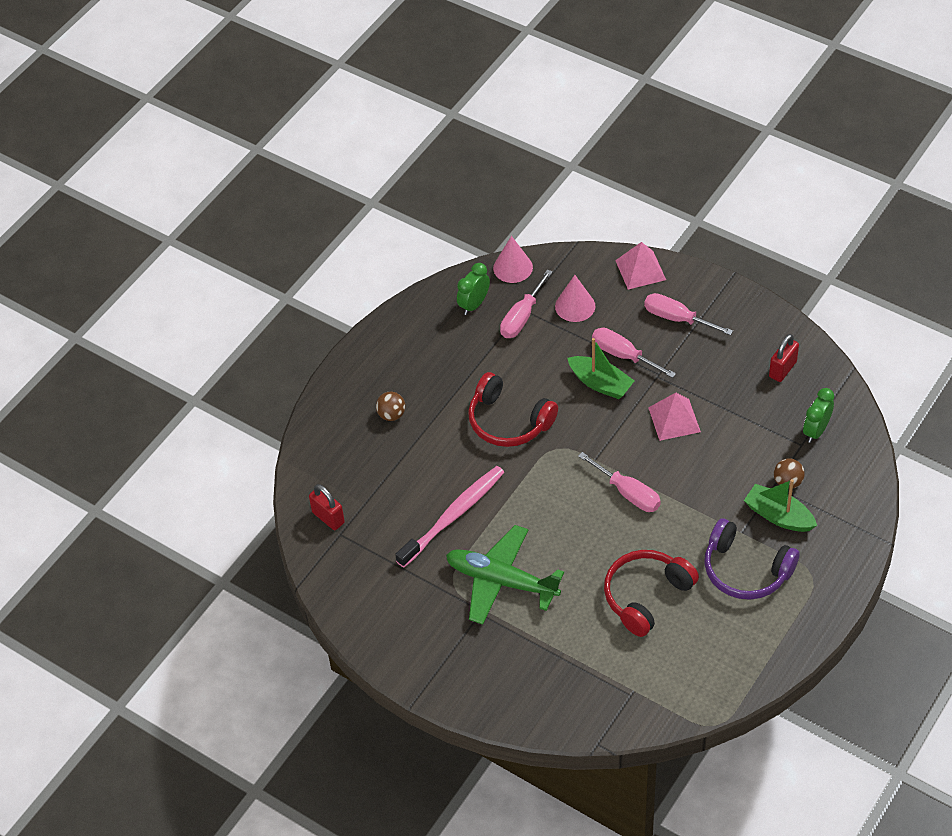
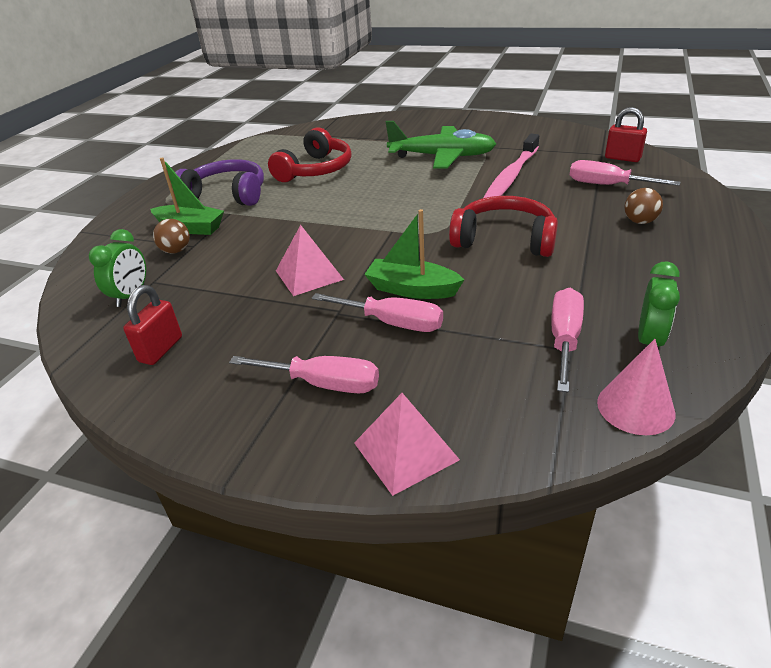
camera: 165 degrees right, 15 degrees down
(575, 306) = (493, 369): pink cone -> none
(628, 493) = (348, 216): pink screwdriver -> pink screwdriver (607, 185)

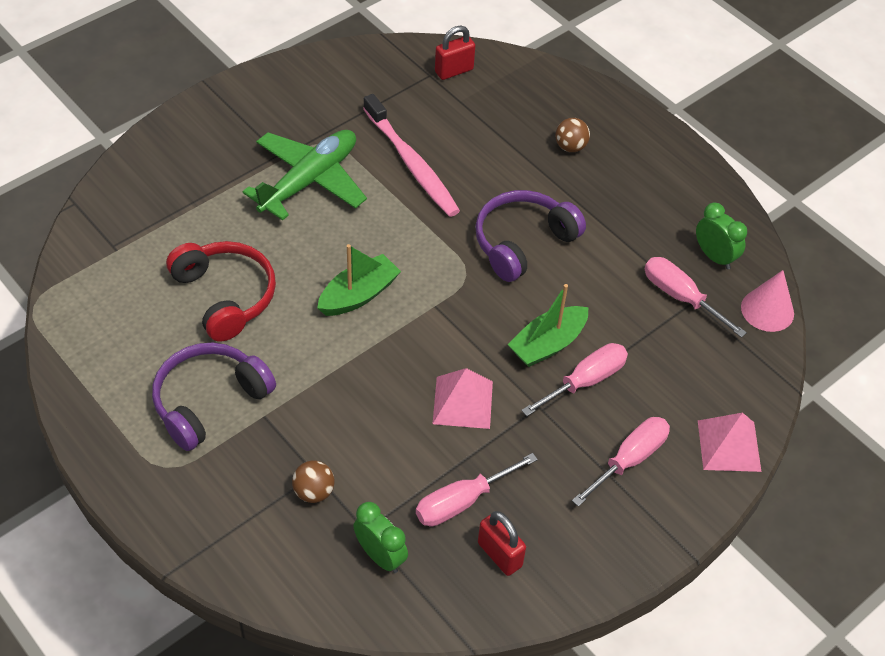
camera: 65 degrees left, 15 degrees up
(190, 228) = (268, 463): green boat -> green boat (358, 295)
(504, 240) = (523, 242): red headphones -> purple headphones
(607, 185) = (493, 118): pink screwdriver -> pink screwdriver (462, 502)

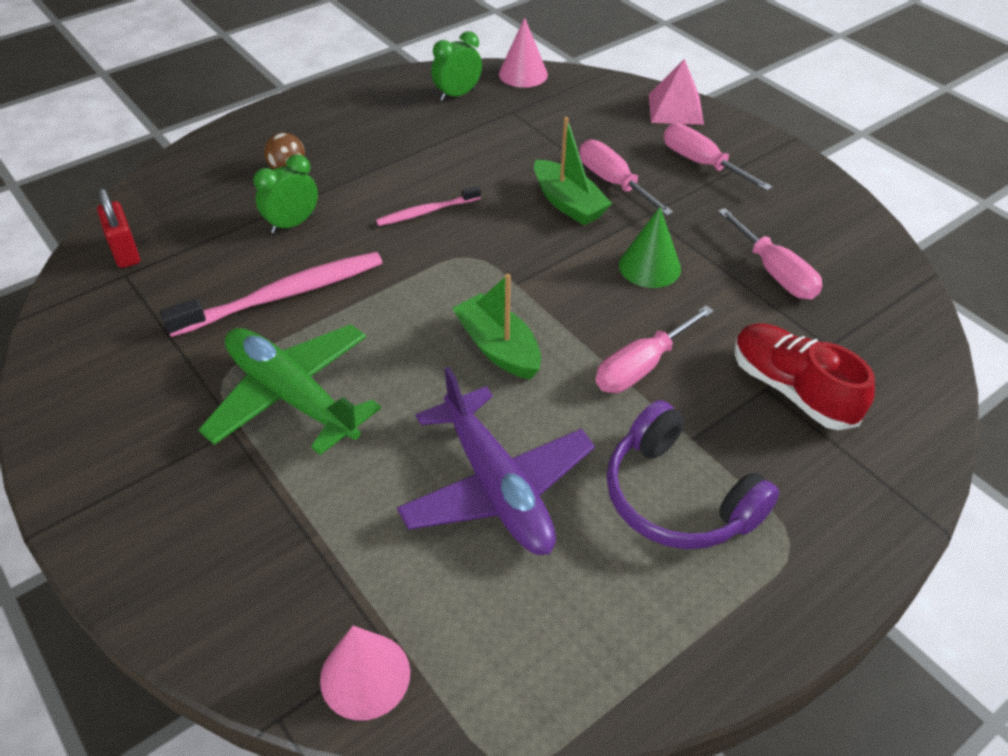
camera: 85 degrees left, 5 degrees down
(94, 238) = (365, 675): none -> pink cone
(225, 296) = (497, 487): red headphones -> purple plane
(314, 492) = (791, 389): brown ball -> red shoe
(380, 556) = (857, 335): green clock -> green clock (292, 224)
(463, 402) = (649, 266): pink pyramid -> green cone
(499, 554) = (828, 249): red padlock -> none
(523, 242) = (426, 212): purple headphones -> pink toothbrush
(680, 297) = (506, 118): pink screwdriver -> pink screwdriver (641, 367)

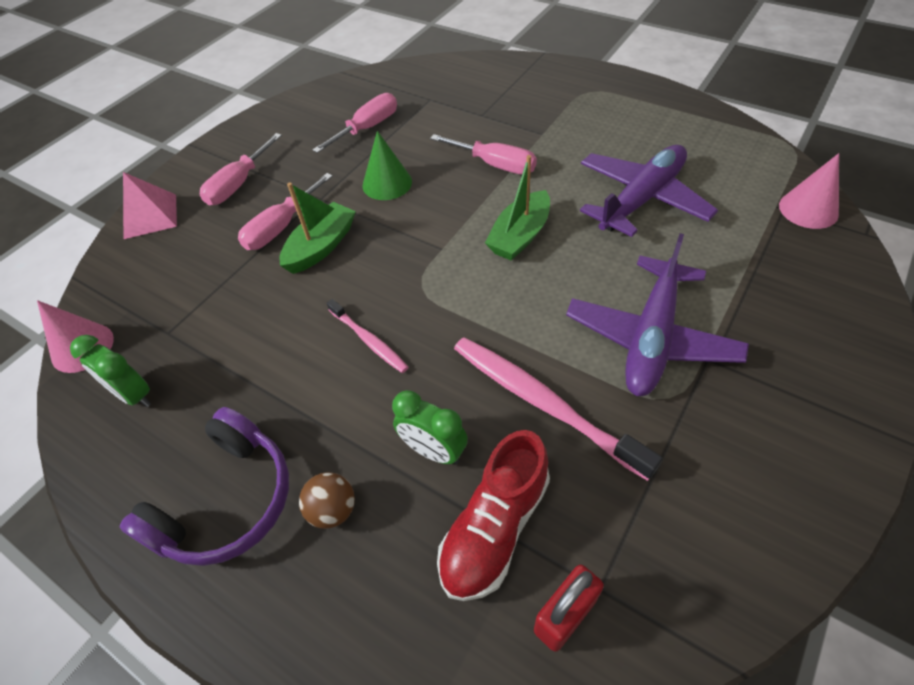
camera: 105 degrees left, 5 degrees up
(291, 396) = (651, 337): green plane -> purple plane
(678, 497) = (590, 130): purple headphones -> purple headphones (226, 501)
(791, 389) = (477, 106): red shoe -> red shoe (494, 528)

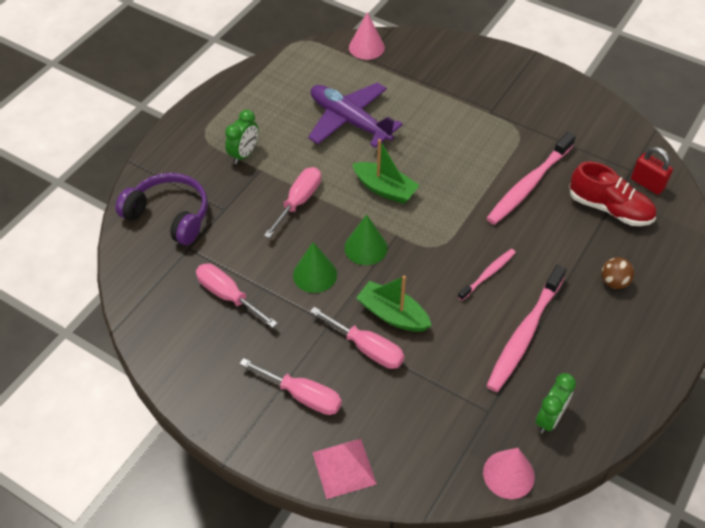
camera: 95 degrees left, 0 degrees up
(226, 501) = (619, 339): purple headphones -> purple headphones (169, 215)
(264, 376) = (524, 334): none -> pink toothbrush
(423, 221) = (365, 247): none -> green cone
(433, 451) = (568, 236): green clock -> green clock (244, 154)
(651, 337) = (476, 132): purple plane -> none

